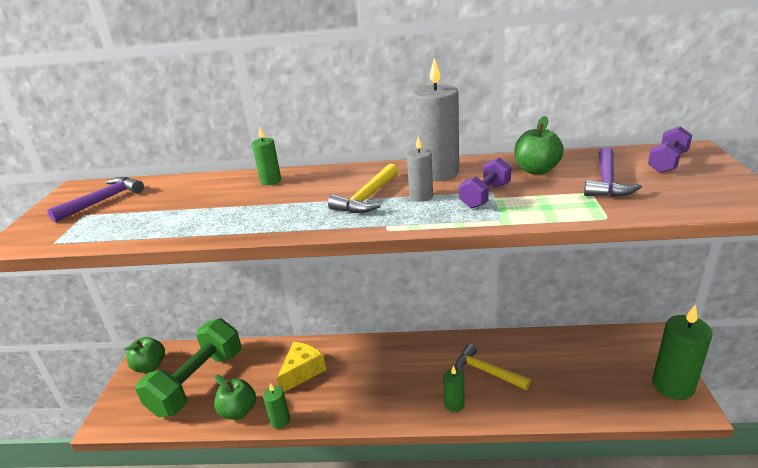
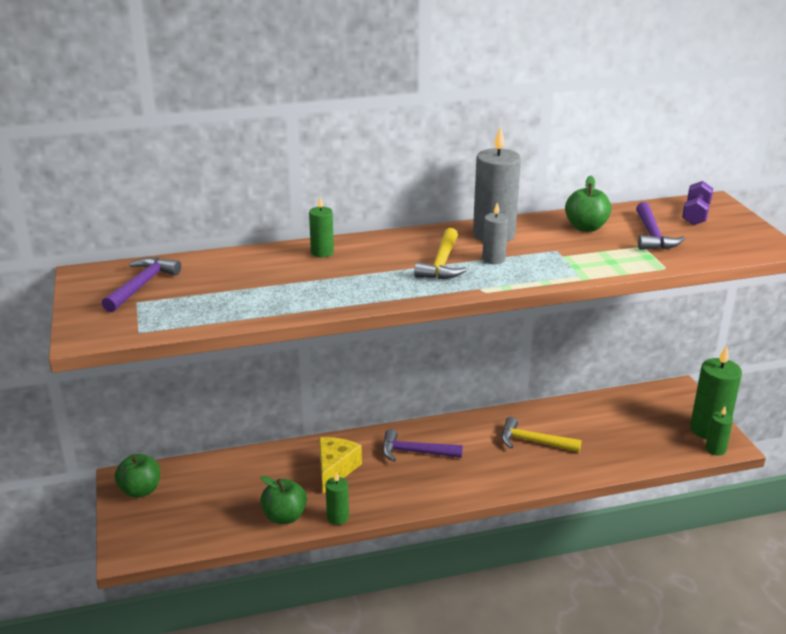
camera: 20 degrees left, 0 degrees up
(197, 382) = (215, 497): green dumbbell -> none
(376, 365) = (415, 452): none -> purple hammer
(454, 404) = (514, 475): green candle -> green candle (715, 449)
(485, 196) = (553, 255): purple dumbbell -> none

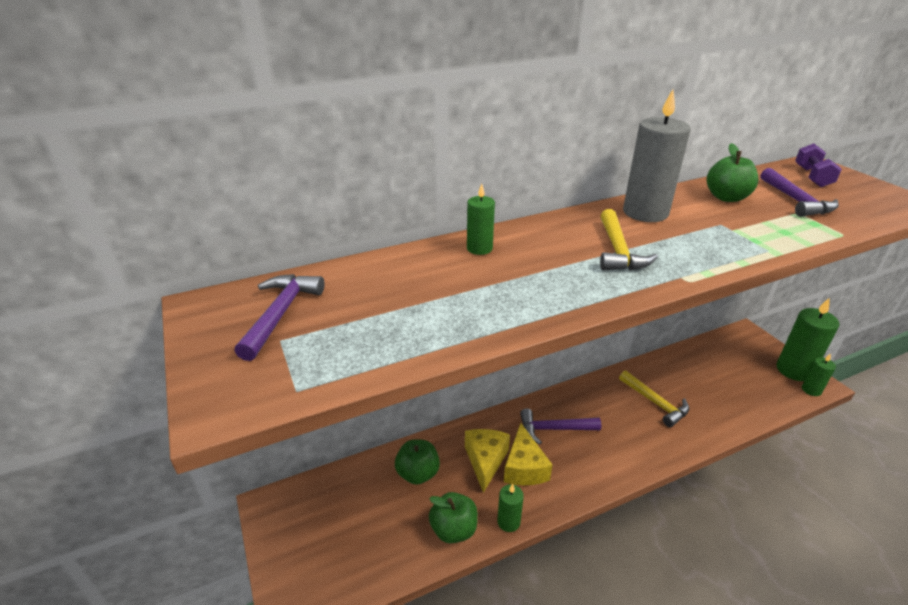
camera: 10 degrees left, 5 degrees up
(140, 490) = (290, 518): green apple -> green apple (418, 473)
(371, 479) = (524, 467): none -> yellow cheese
(493, 259) = (667, 240): grey candle -> none
(534, 442) = (655, 403): yellow hammer -> yellow hammer turned 135 degrees counterclockwise

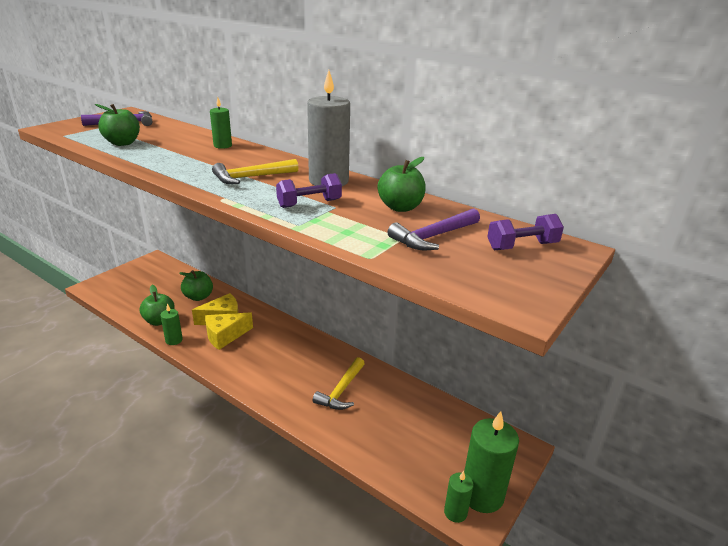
camera: 60 degrees right, 5 degrees down
(404, 326) = (123, 143): none -> green apple
(554, 429) = (272, 341): purple hammer -> none
(710, 234) = (309, 203): none -> purple dumbbell

